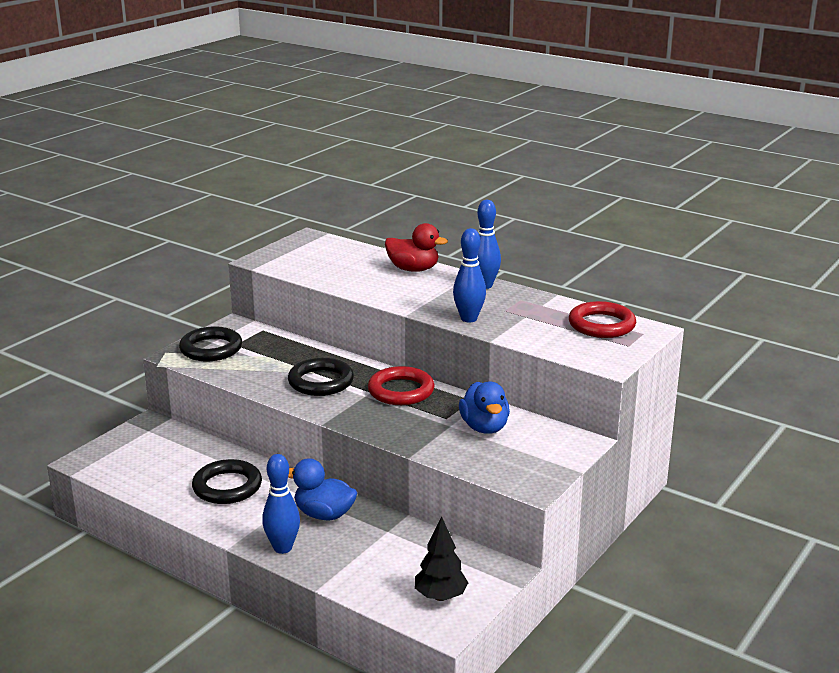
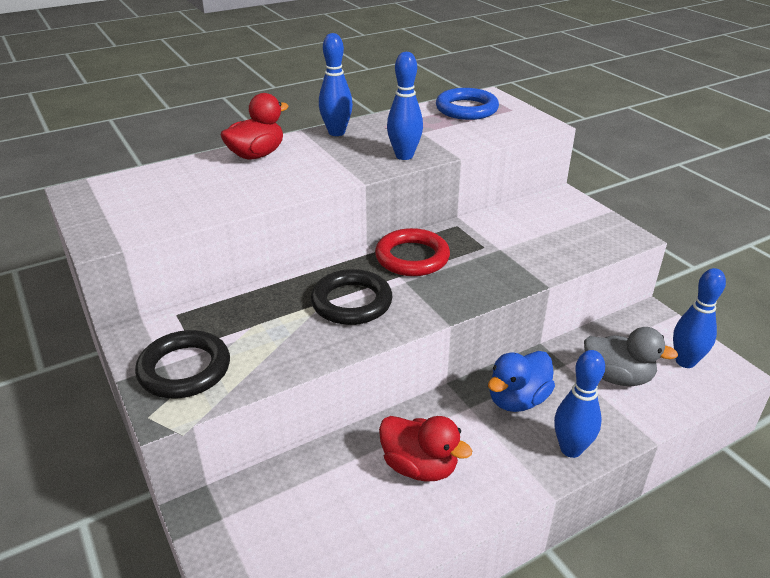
camera: 65 degrees left, 10 degrees up
(227, 487) = (419, 466): black ring -> red duck
(389, 560) = (617, 377): none -> grey duck
(440, 596) = (685, 361): black tree -> blue bowling pin
(484, 427) = (514, 232): blue duck -> none
(601, 325) = (466, 109): red ring -> blue ring

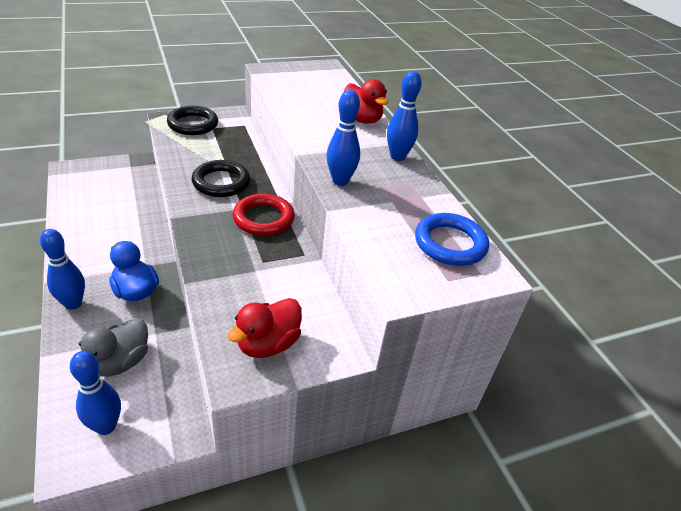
camera: 95 degrees right, 5 degrees up
(419, 466) = (112, 232): red duck -> red duck (268, 344)

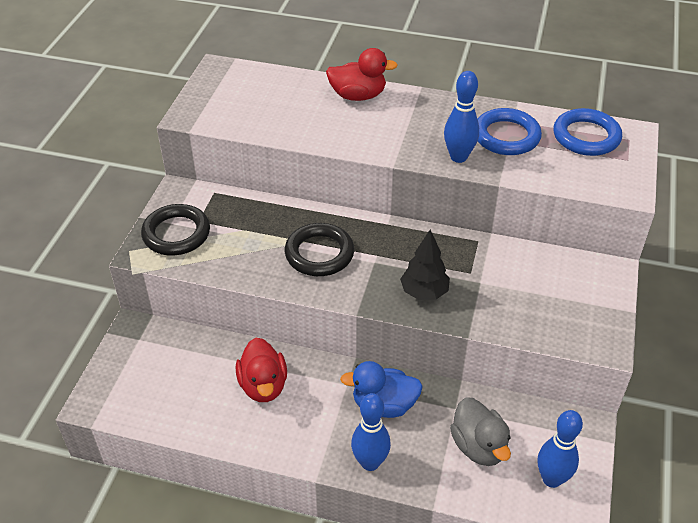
camera: 50 degrees left, 5 degrees up
(219, 243) = (424, 292): none -> black tree
(263, 218) = (405, 246): red ring -> none
(268, 344) = (579, 310): red duck -> red duck (263, 385)
(395, 198) = (506, 136): none -> blue ring
(397, 157) = (442, 104): blue bowling pin -> none

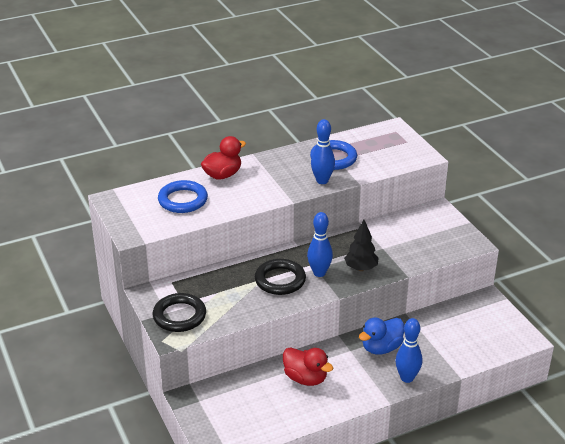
camera: 40 degrees left, 10 degrees down
(479, 446) = (449, 337): grey duck -> none
(551, 479) = (498, 331): blue bowling pin -> blue bowling pin (319, 273)
(586, 136) = (373, 139): blue ring -> blue ring (183, 200)

